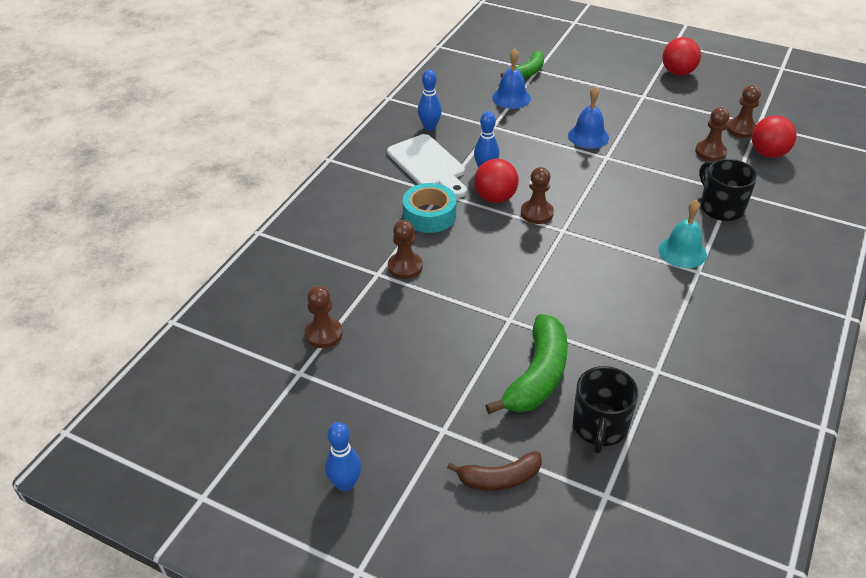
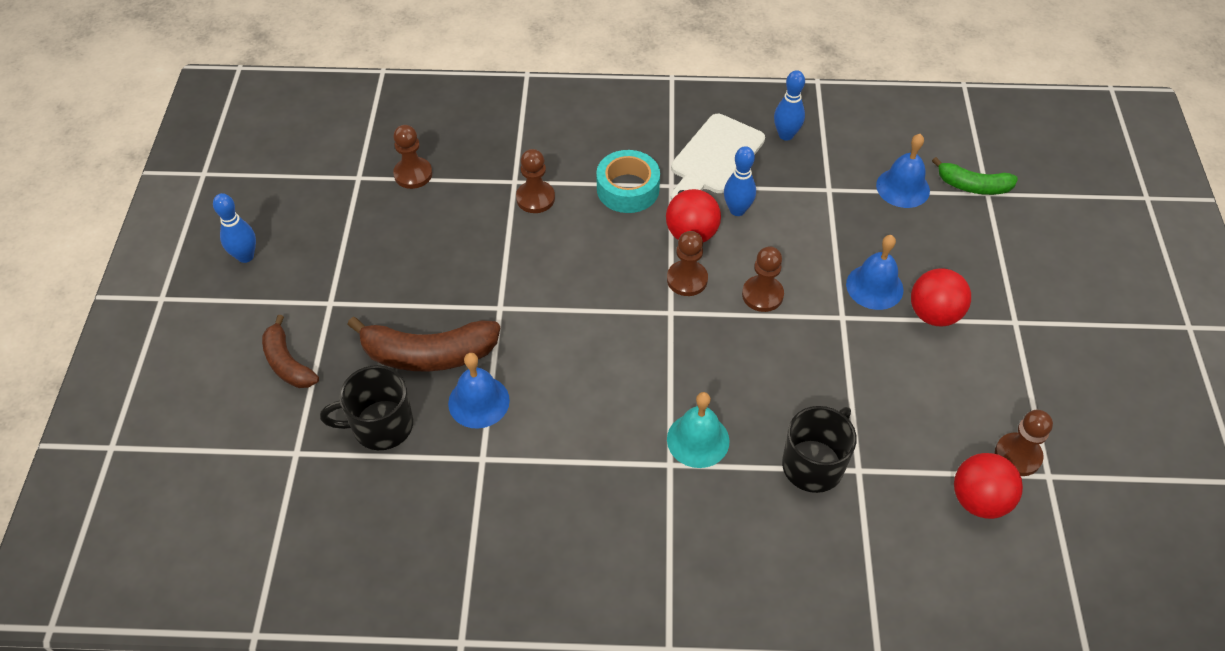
camera: 65 degrees right, 10 degrees up
(537, 376) = (428, 354): green banana -> brown banana
(600, 357) = (478, 401): none -> blue bell
(678, 72) = (1110, 348): red ball -> red ball (934, 314)
(710, 152) = (933, 428): brown pawn -> brown pawn (762, 295)

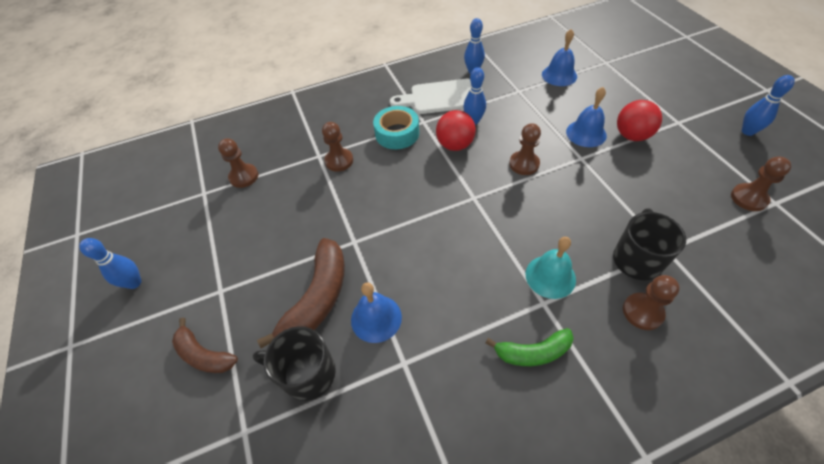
camera: 20 degrees left, 0 degrees up
(381, 426) = (307, 373): black mug -> black mug turned 45 degrees clockwise
(428, 354) = (318, 298): brown banana -> brown banana turned 45 degrees counterclockwise
(687, 279) = (470, 173): brown pawn -> brown pawn (642, 312)
(714, 158) = (440, 97): white cutting board -> white cutting board turned 75 degrees clockwise
(973, 186) = (595, 61): green banana -> green banana (532, 352)
(979, 500) = (752, 236): red ball -> none
(1100, 373) = (747, 131): none -> blue bowling pin

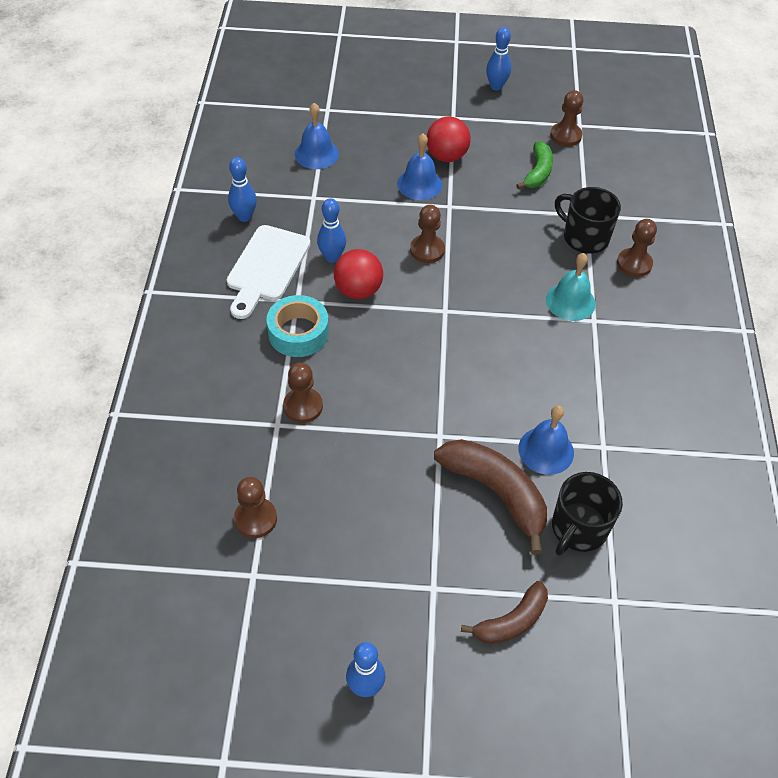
camera: 70 degrees left, 0 degrees up
(532, 352) = (635, 351): green banana -> green banana (537, 172)

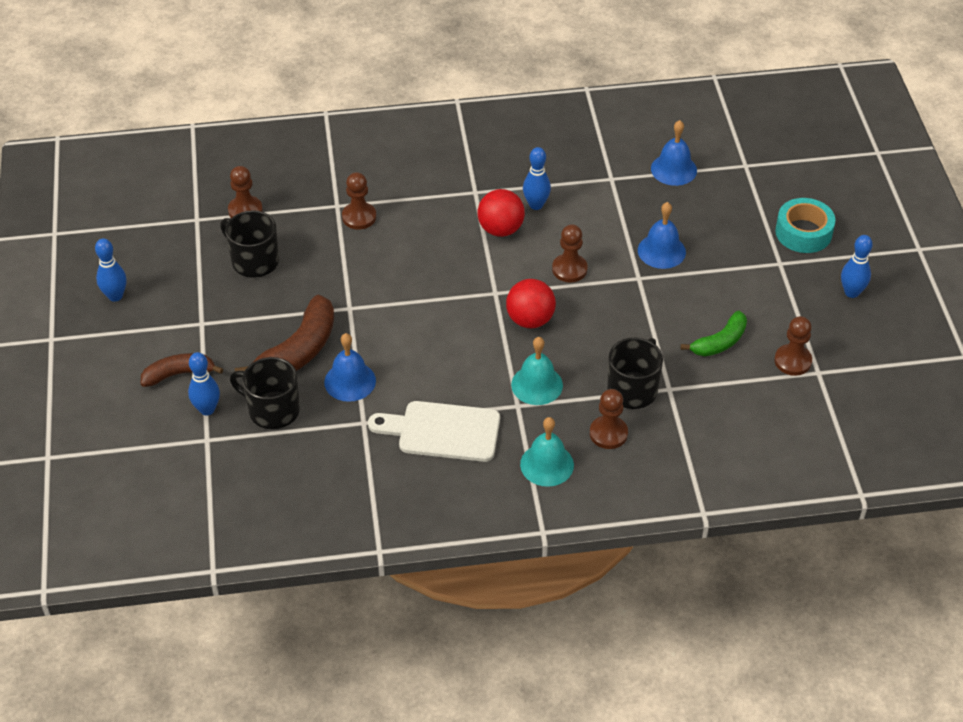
camera: 80 degrees right, 5 degrees down
(244, 217) = (567, 138): blue bowling pin -> blue bowling pin (207, 409)
(266, 267) = (508, 165): white cutting board -> white cutting board (442, 431)
(298, 333) = (438, 199): turquoise tape -> turquoise tape (803, 232)
(344, 519) = (254, 261): none -> black mug
(446, 156) = (713, 266): red ball -> red ball (530, 320)
(511, 621) = (179, 374): brown banana -> brown banana turned 120 degrees clockwise
(537, 172) = (720, 342): green banana -> green banana turned 45 degrees counterclockwise
(667, 312) = (547, 464): none -> turquoise bell

